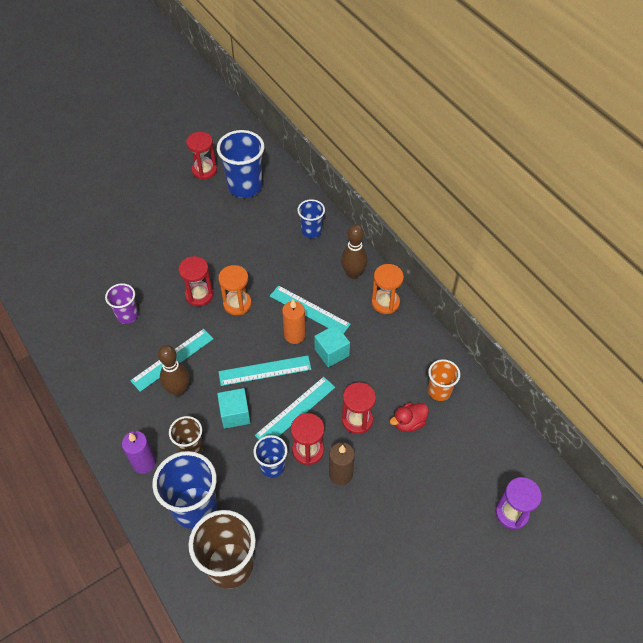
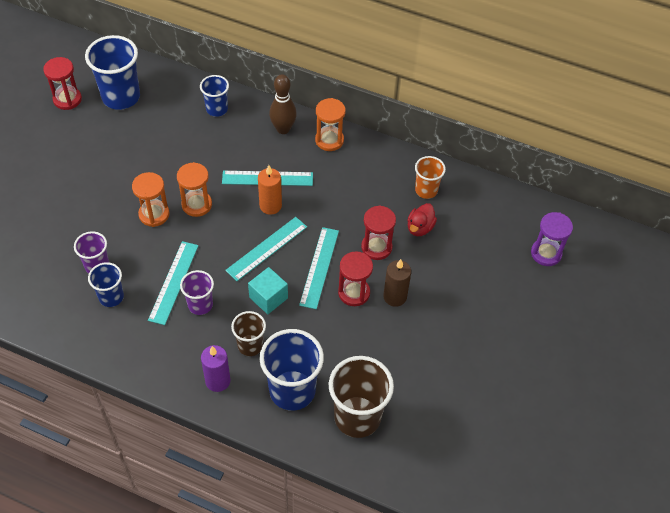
camera: 35 degrees left, 0 degrees up
(178, 390) = (200, 305): brown bowling pin -> purple cup
(199, 295) = (154, 214): red hourglass -> orange hourglass
(272, 466) = (333, 322): blue cup -> blue cup (111, 297)
(331, 352) = (314, 204): turquoise cube -> none

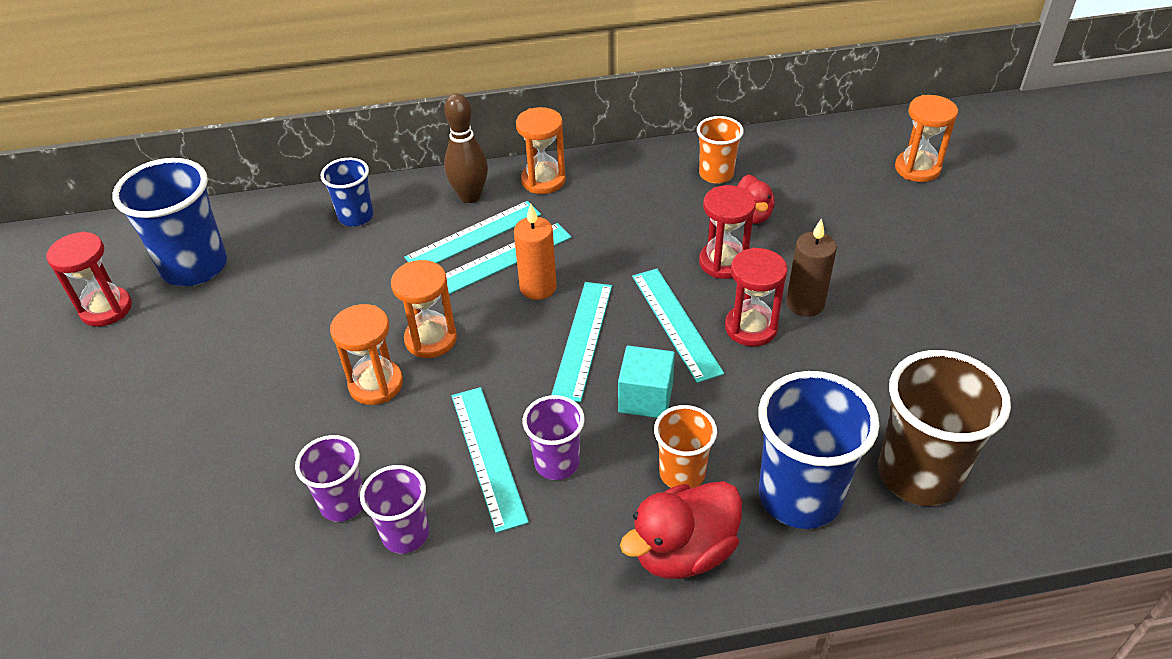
camera: 30 degrees left, 10 degrees down
(111, 297) = (405, 534): blue cup -> purple cup
(217, 381) = (683, 551): purple candle -> red duck
(250, 345) = (682, 473): brown cup -> orange cup
(265, 156) = (474, 236): none -> turquoise ruler
(546, 253) = (917, 168): purple hourglass -> orange hourglass

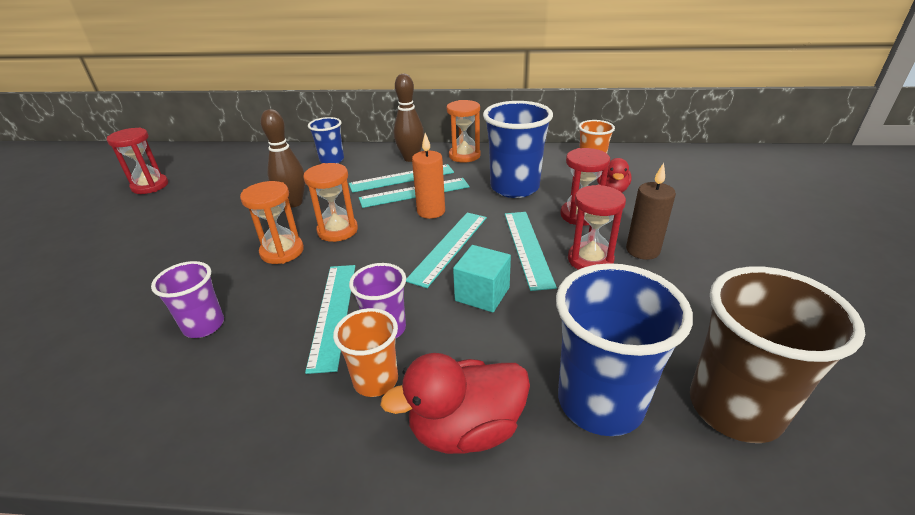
camera: 15 degrees right, 10 degrees down
(195, 267) = (217, 172): blue cup -> blue cup (514, 187)
(345, 304) = (293, 203): none -> brown bowling pin
(405, 534) = (234, 358): purple cup -> none
(682, 473) = (491, 358): orange cup -> orange cup (375, 380)
(917, 168) = (757, 179): orange hourglass -> none

